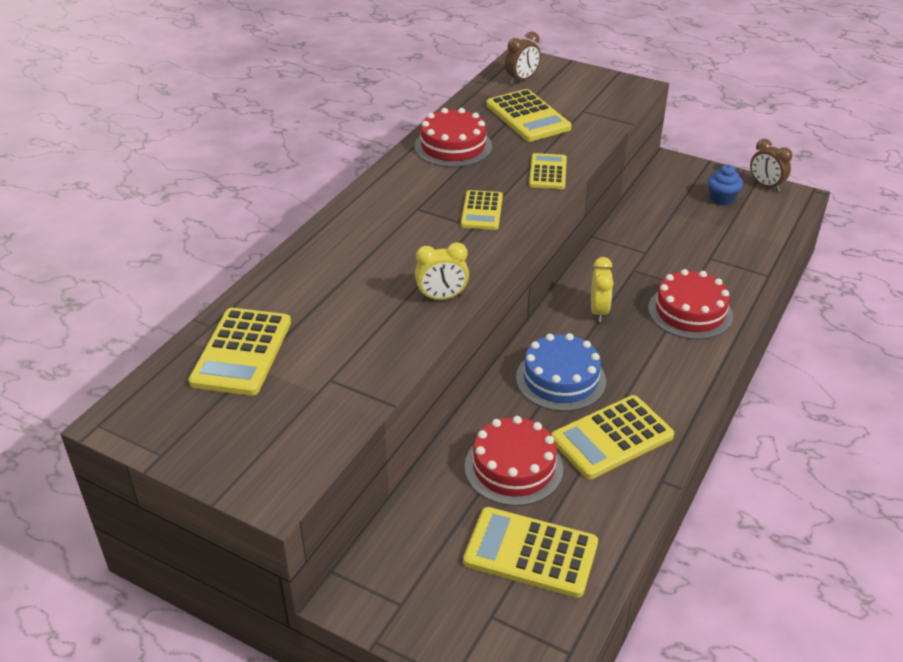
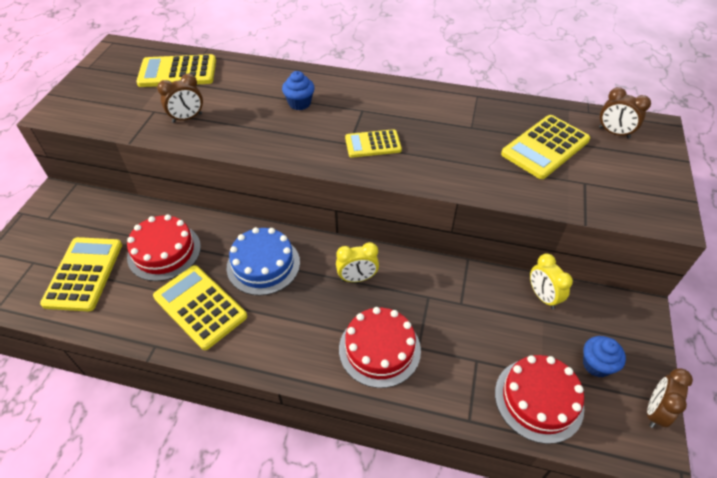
camera: 75 degrees right, 10 degrees up
(363, 347) = (187, 118): none -> brown clock
(380, 251) = (299, 103): none -> blue cupcake
(442, 297) = (250, 143): yellow clock -> yellow clock (542, 296)
(453, 146) = (464, 112): red cake -> red cake (538, 399)
(548, 172) = (453, 174): yellow calculator -> none

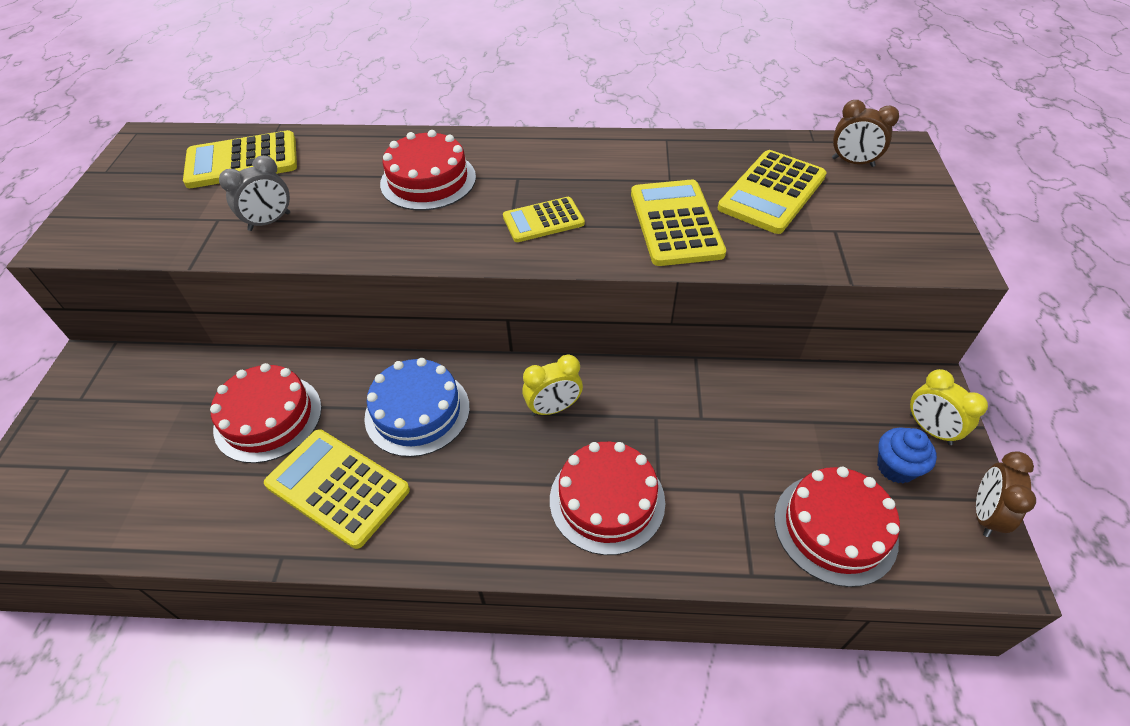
camera: 10 degrees left, 0 degrees up
(84, 274) = (151, 470): yellow calculator -> yellow calculator (676, 223)
(187, 118) = (269, 222): brown clock -> grey clock
(299, 103) = (428, 180): blue cupcake -> red cake
(542, 296) = (804, 390): yellow clock -> yellow clock (930, 429)

